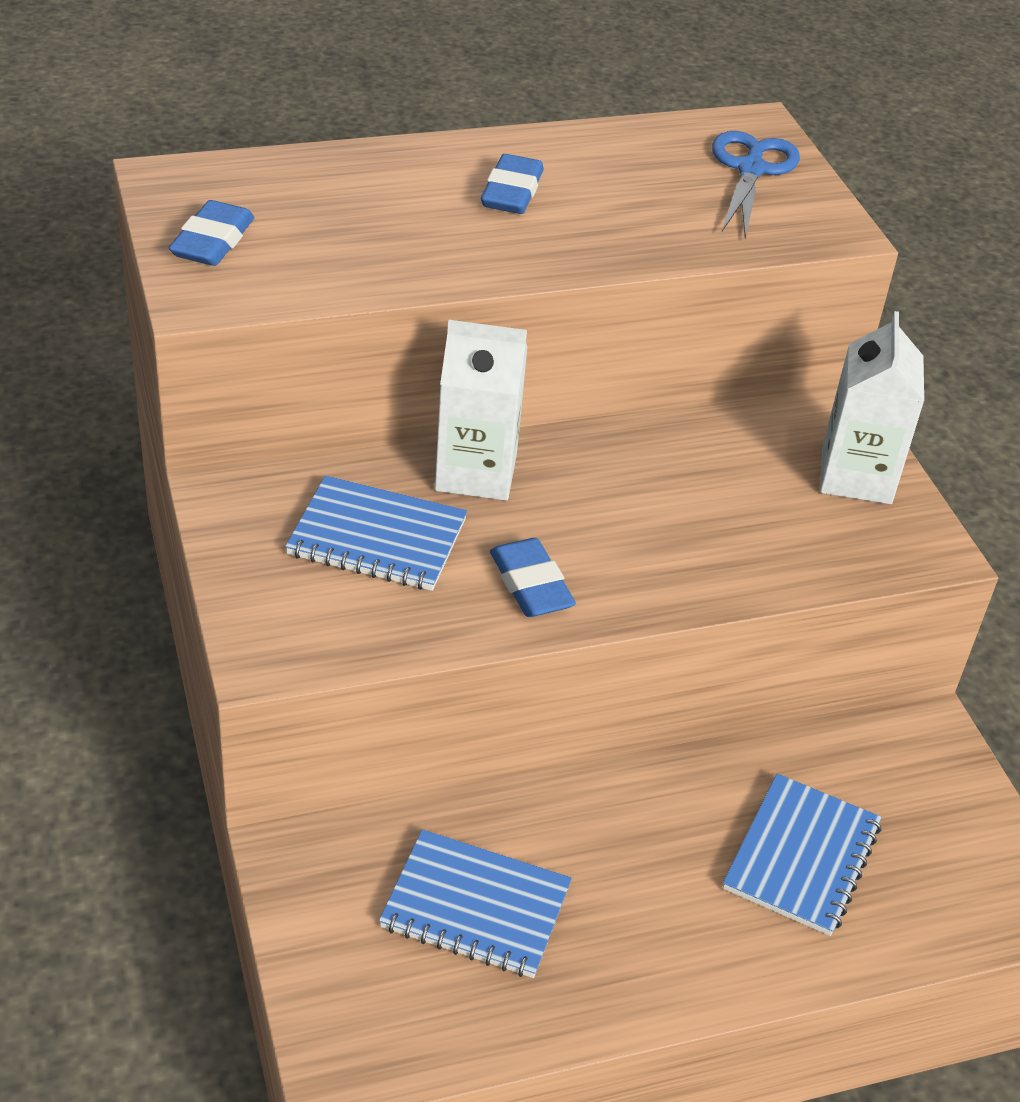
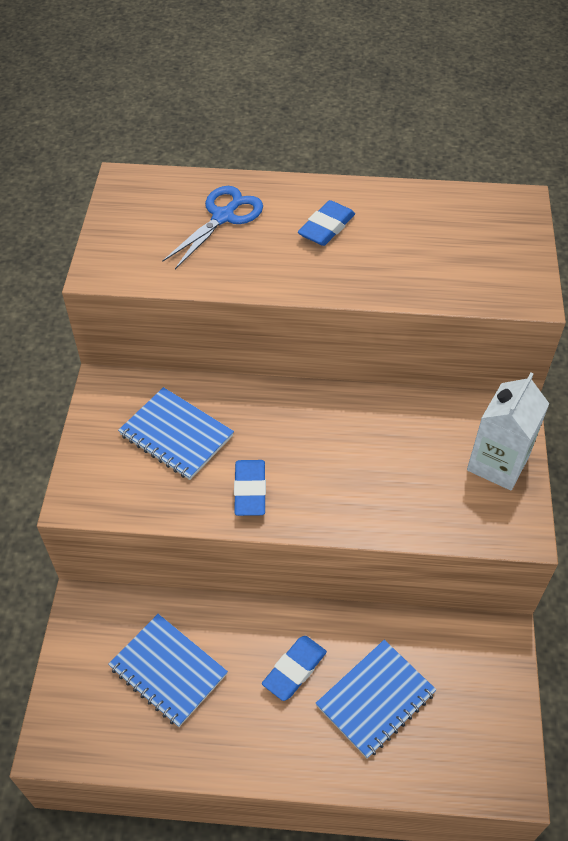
camera: 25 degrees right, 10 degrees up
(212, 241) = (127, 232): blue eraser -> blue eraser (294, 670)
(476, 472) = (256, 403): white carton -> none
(751, 169) = (495, 237): blue scissors -> blue scissors (223, 217)

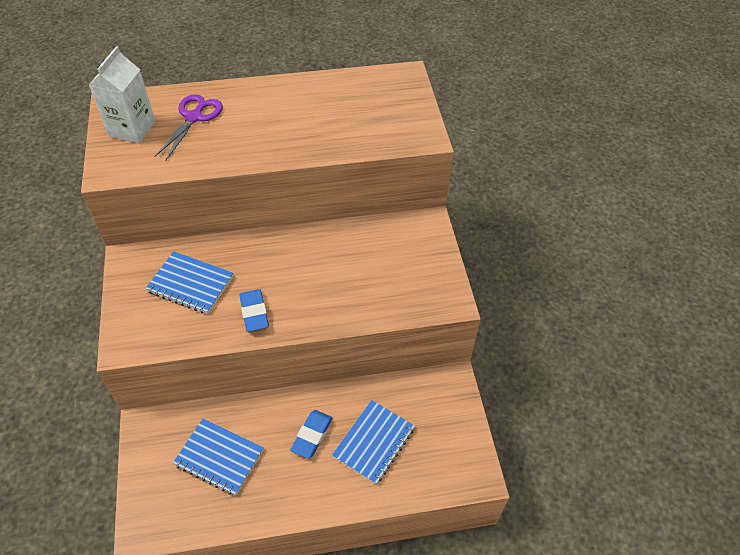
camera: 15 degrees left, 0 degrees up
(223, 217) = (194, 117): blue scissors -> purple scissors
(326, 228) = (272, 113): blue eraser -> none
(498, 463) = (426, 259): white carton -> white carton (132, 129)

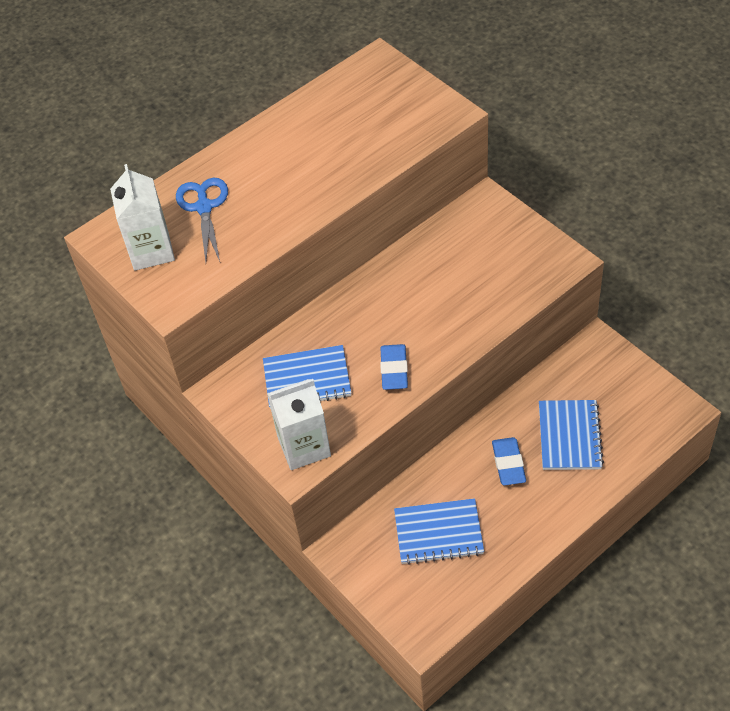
camera: 25 degrees left, 0 degrees up
(143, 333) = (304, 446): none -> white carton
(194, 117) = (204, 207): purple scissors -> blue scissors
(254, 313) = (394, 370): blue eraser -> blue eraser turned 45 degrees clockwise

